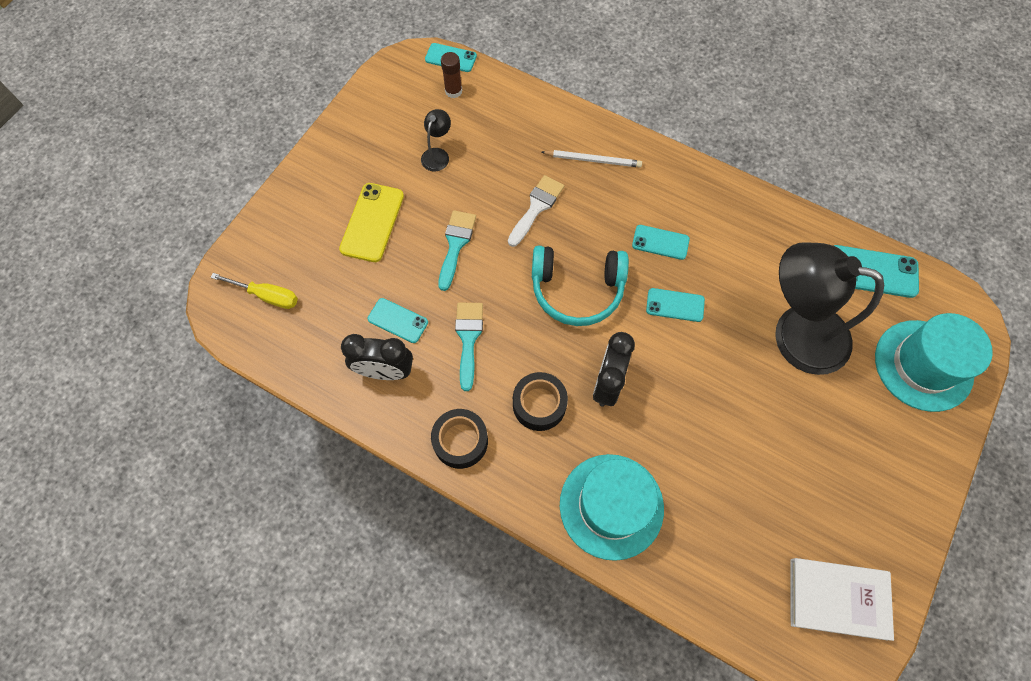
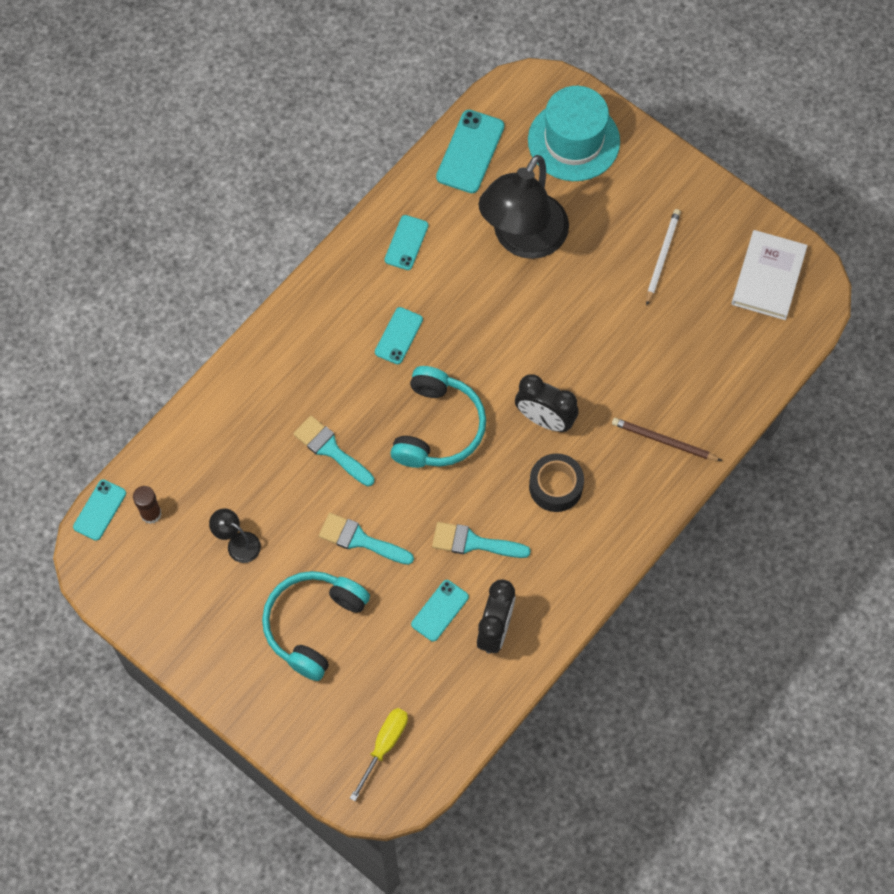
camera: 80 degrees left, 0 degrees up
(372, 222) = (313, 625): yellow phone -> turquoise headphones
(460, 441) = (581, 565): black tape -> none
(536, 207) = (331, 449): white brush -> turquoise brush
(593, 160) = (282, 380): white pencil -> white pencil (662, 256)
(611, 506) = (664, 441): turquoise hat -> brown pencil
(675, 305) = (472, 339): turquoise phone -> turquoise phone (406, 243)

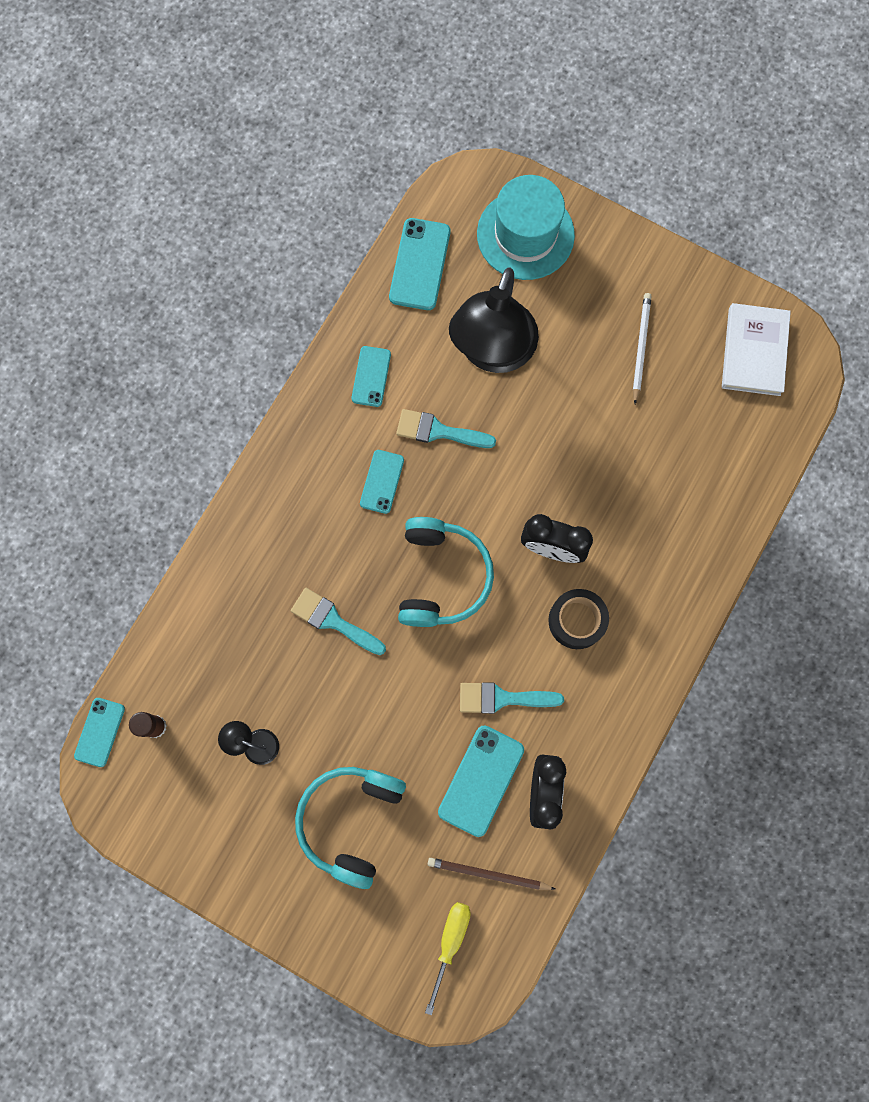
camera: 10 degrees left, 10 degrees up
(360, 540) = (383, 716): turquoise brush -> turquoise brush (438, 431)
(440, 610) = (481, 780): turquoise phone -> turquoise phone, size x1.57
(664, 441) = (679, 551): brown pencil -> brown pencil (488, 874)

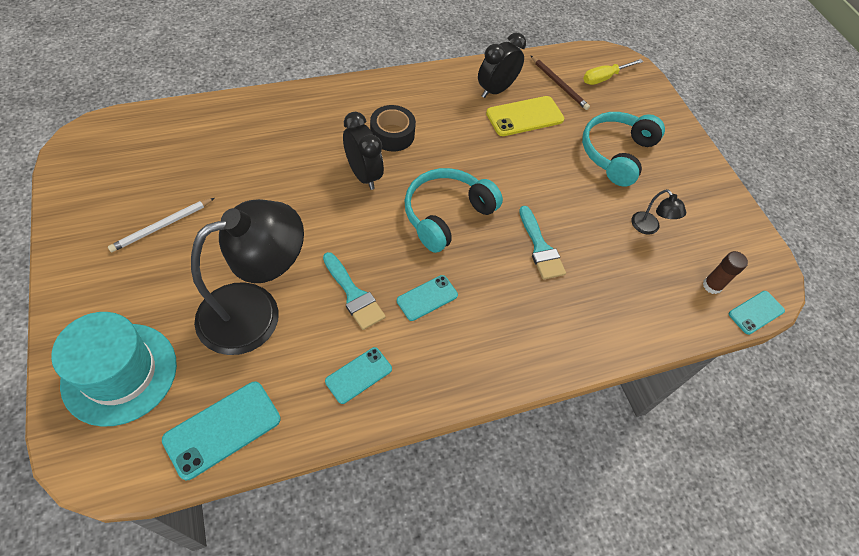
camera: 145 degrees left, 20 degrees down
(351, 820) = (616, 154): turquoise headphones -> turquoise headphones turned 150 degrees clockwise
(481, 780) = (525, 116): turquoise phone -> yellow phone
(502, 698) = (474, 137): turquoise brush -> none
(754, 351) = (105, 165): white book -> none

